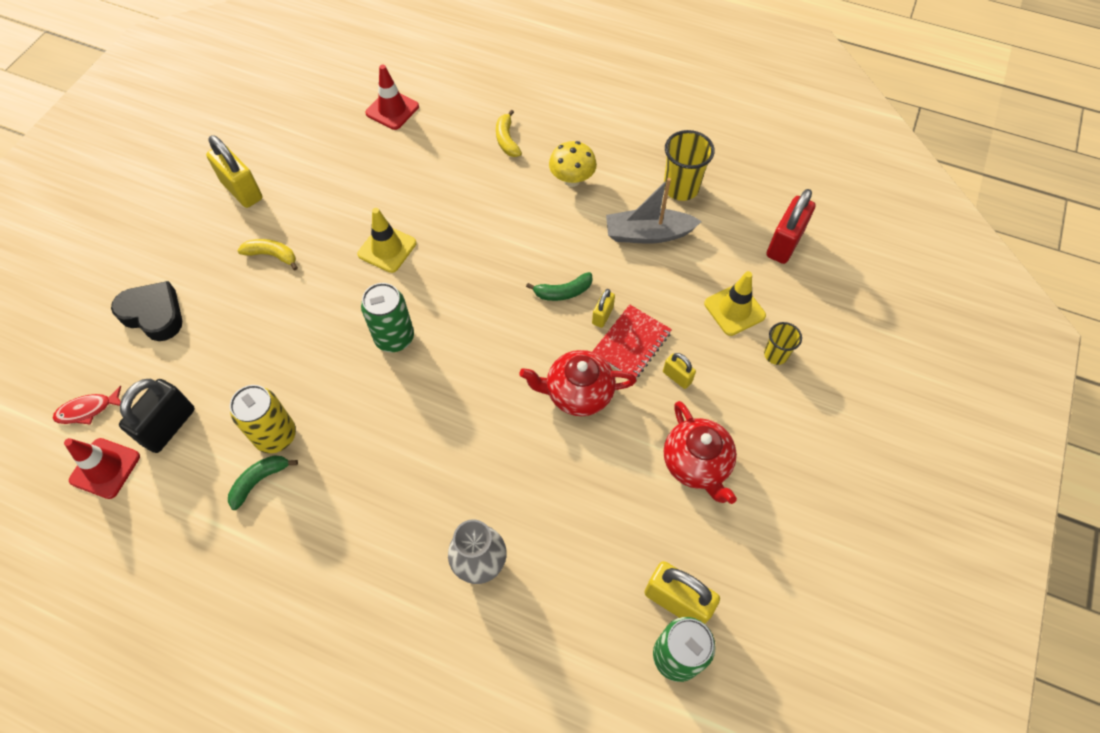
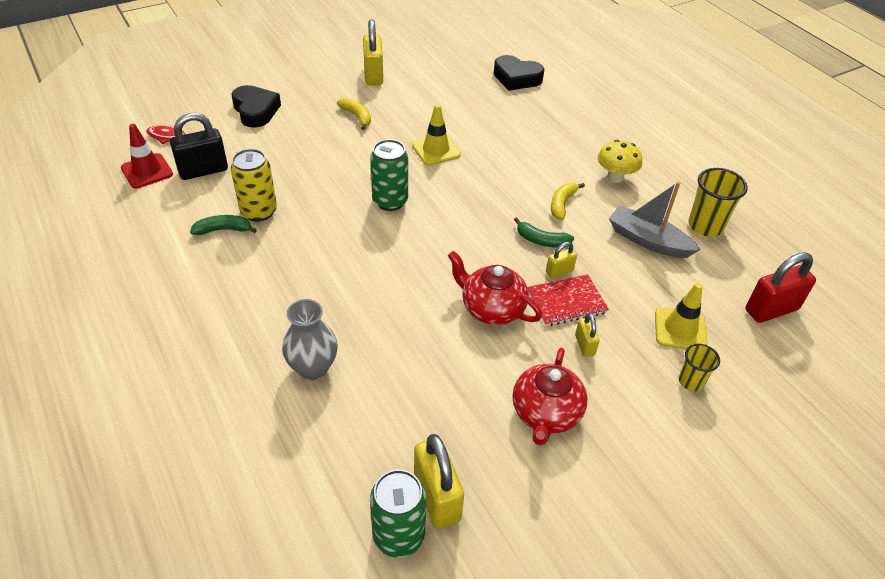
camera: 35 degrees right, 15 degrees down
(392, 110) = (516, 78): red traffic cone -> black heart
(507, 140) = (585, 131): yellow banana -> yellow banana (562, 204)

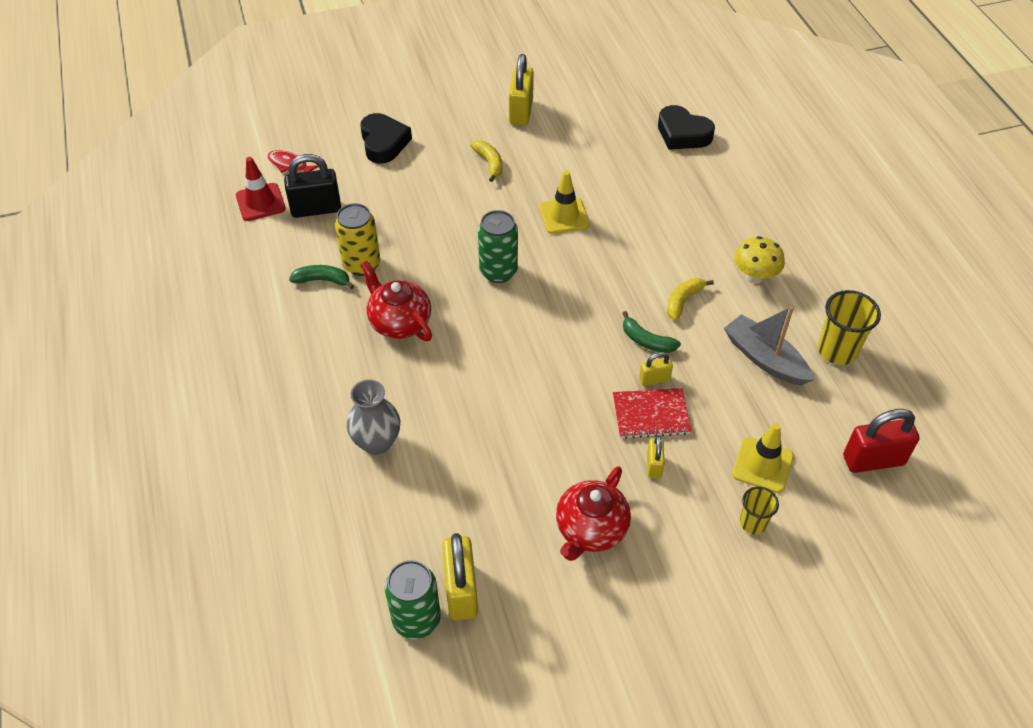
camera: 15 degrees right, 5 degrees up
(491, 308) = (570, 409): red teapot -> red teapot (399, 322)

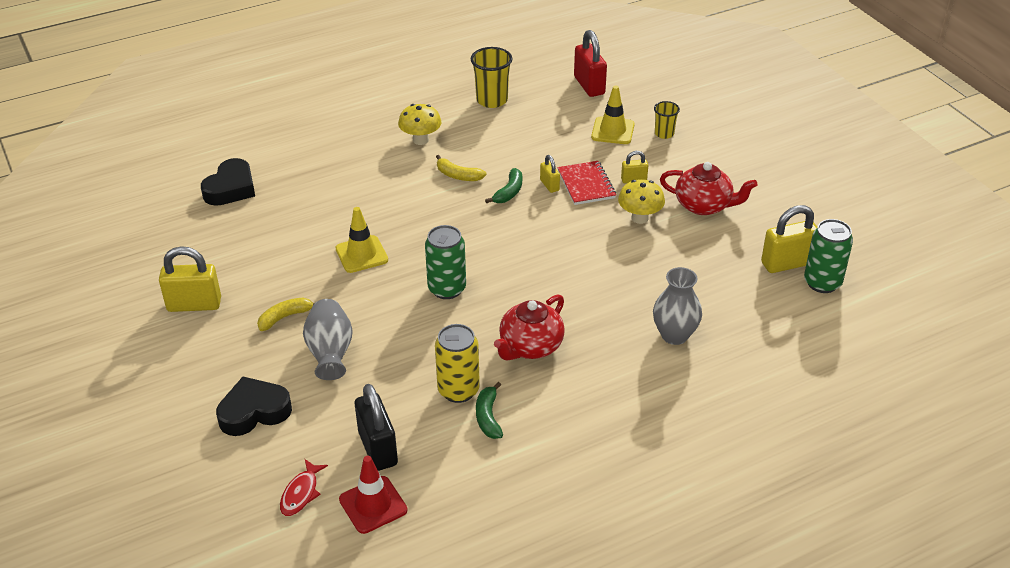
camera: 100 degrees left, 10 degrees down
(436, 188) = (330, 353): none -> grey vase
(578, 455) = (639, 218): none -> yellow mushroom
(764, 359) = (510, 133): grey boat -> none

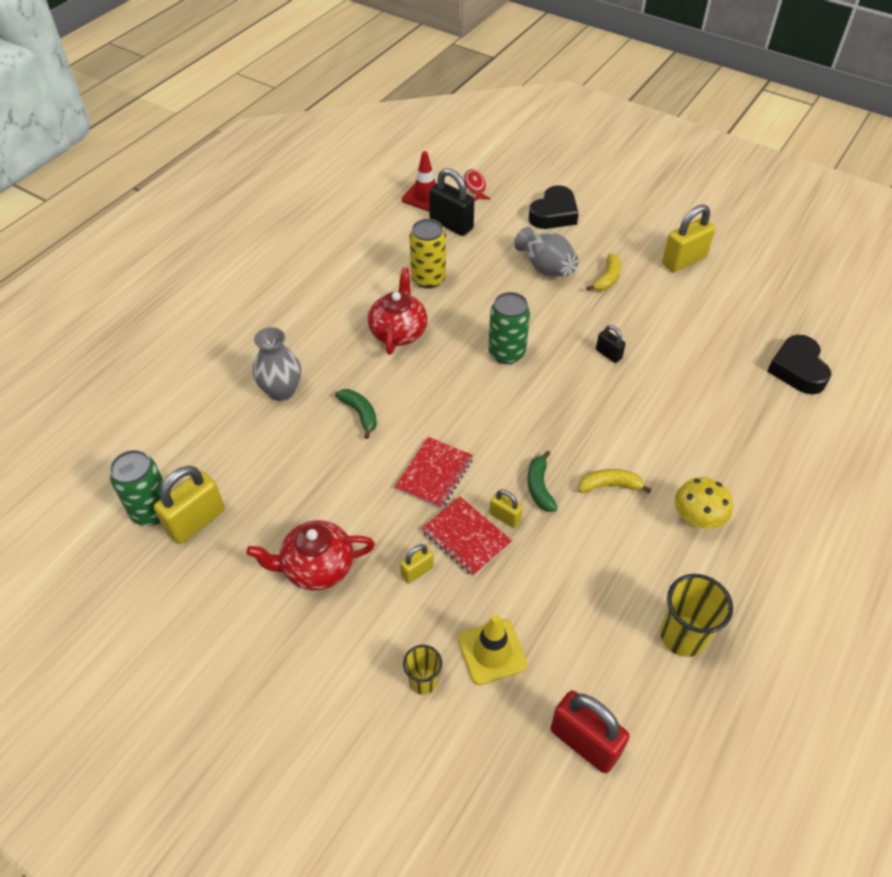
camera: 150 degrees right, 10 degrees up
(361, 254) = (608, 354): yellow traffic cone -> black padlock
(488, 417) = (392, 270): green banana -> green banana (360, 414)
(581, 227) = (434, 474): none -> red notebook
(639, 218) = (380, 514): yellow mushroom -> none

